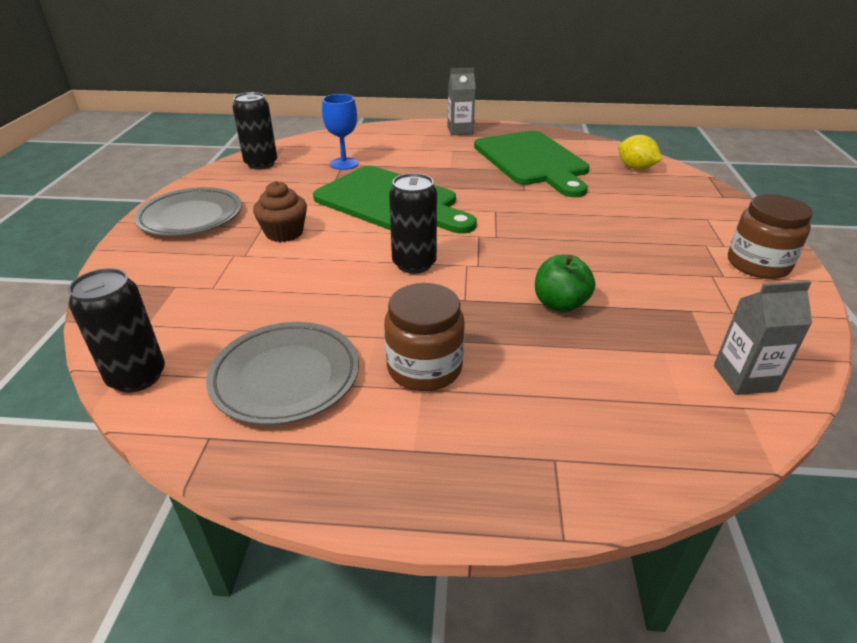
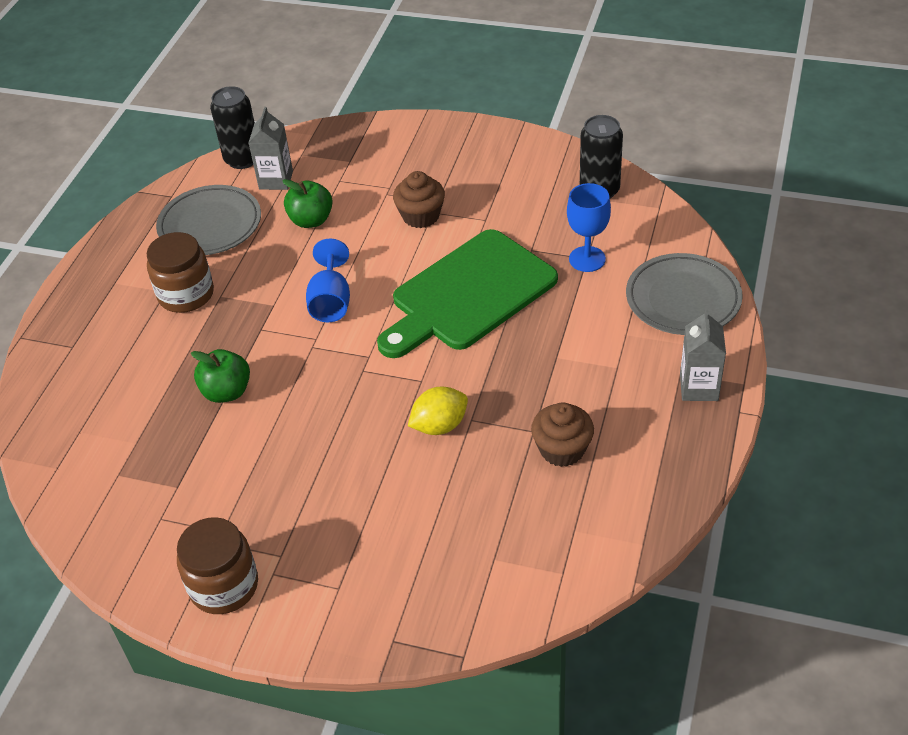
camera: 105 degrees right, 10 degrees up
(191, 217) = (472, 154): grey plate -> grey plate (683, 299)
(284, 296) = (311, 220): none -> green apple
(414, 264) = (331, 301): black can -> blue goblet
(532, 161) = (562, 449): green cutting board -> brown cupcake
(635, 168) = (512, 569): yellow lemon -> yellow lemon (439, 425)
(744, 378) = (82, 483): grey carton -> grey carton (276, 180)

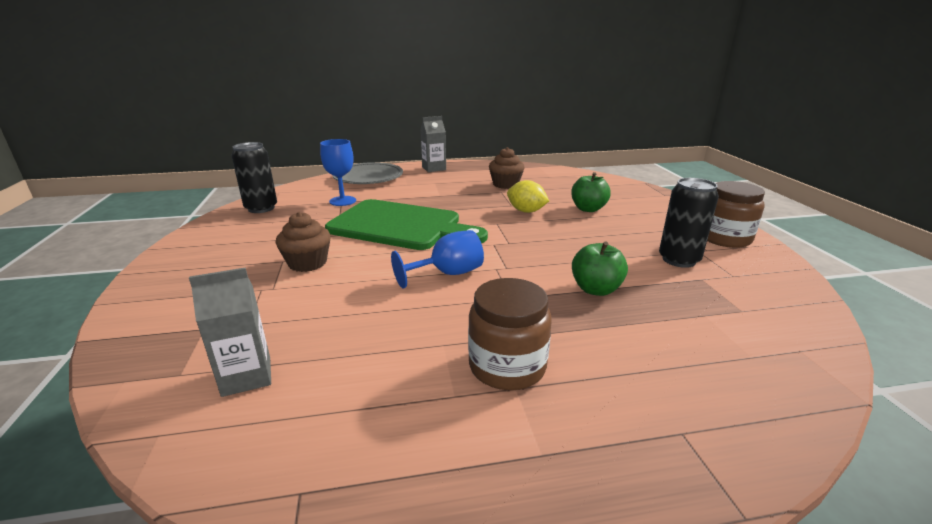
camera: 120 degrees left, 20 degrees down
(210, 225) = (366, 402): grey plate -> none
(242, 159) = (183, 436): black can -> black can (679, 260)
(311, 220) = (330, 320): green apple -> green apple (588, 209)

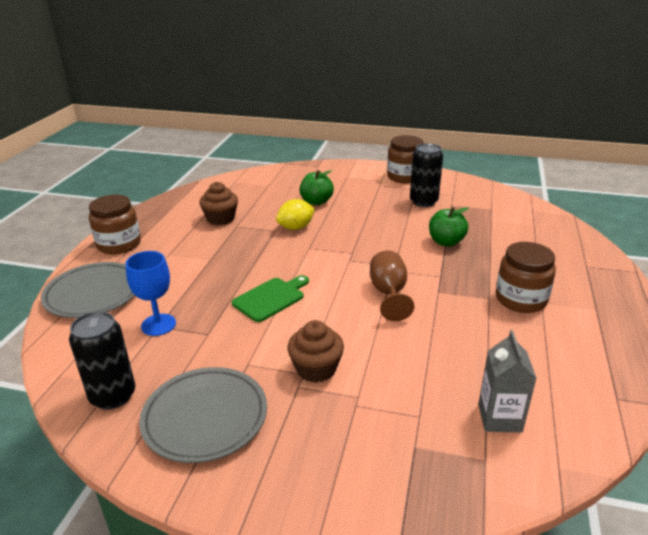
camera: 65 degrees left, 5 degrees up
(241, 238) = (205, 417): none -> grey plate
(400, 226) = (271, 298): green cutting board -> green cutting board, size x0.50
(434, 168) = (119, 244): grey carton -> brown jar
(448, 274) = (389, 293): blue goblet -> brown goblet

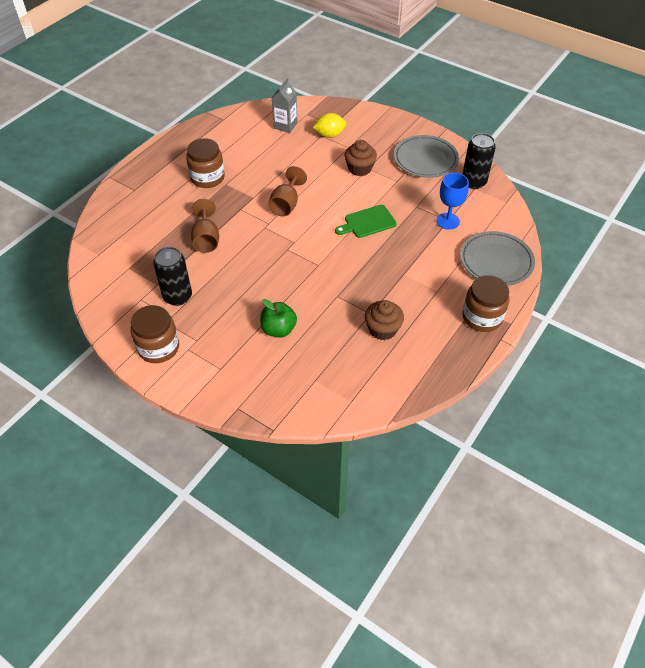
camera: 160 degrees left, 20 degrees up
(296, 227) = (317, 294): yellow lemon -> yellow lemon (329, 135)
(446, 242) = (206, 239): green apple -> brown goblet

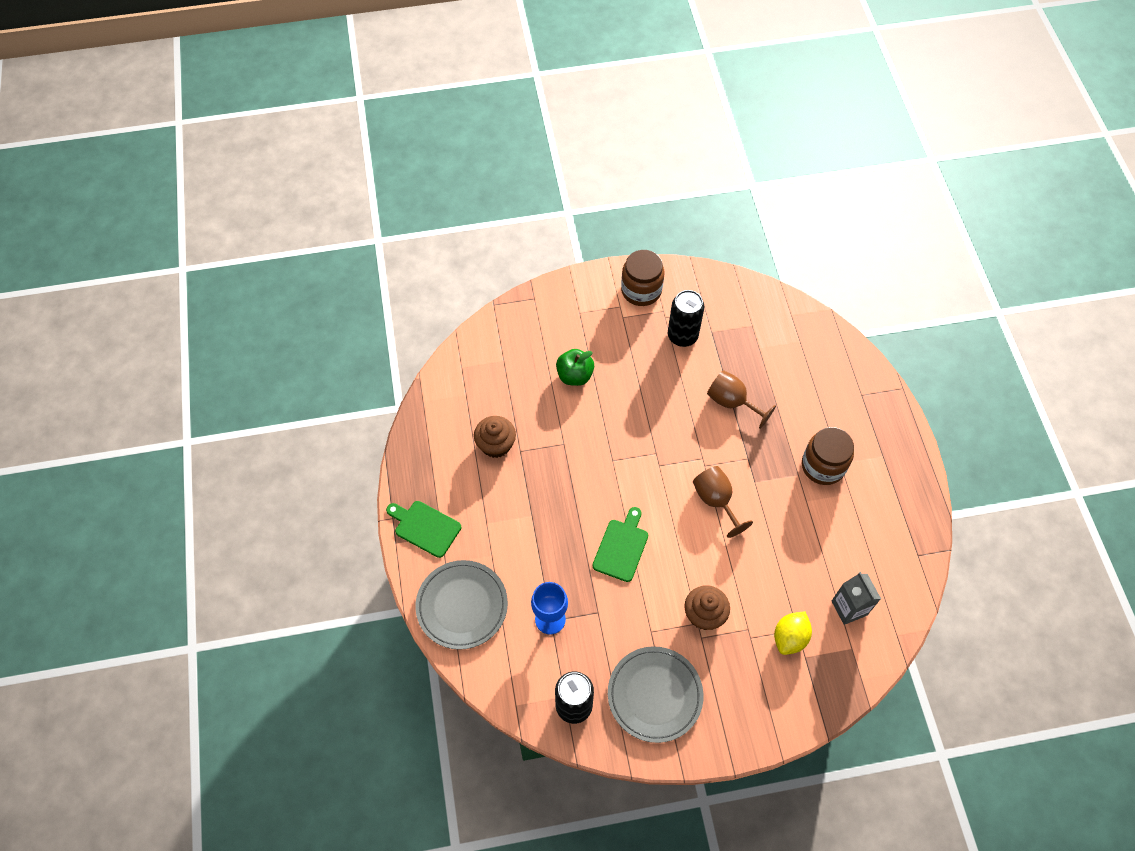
camera: 135 degrees right, 10 degrees up
(482, 317) = (425, 527): brown jar -> green cutting board

